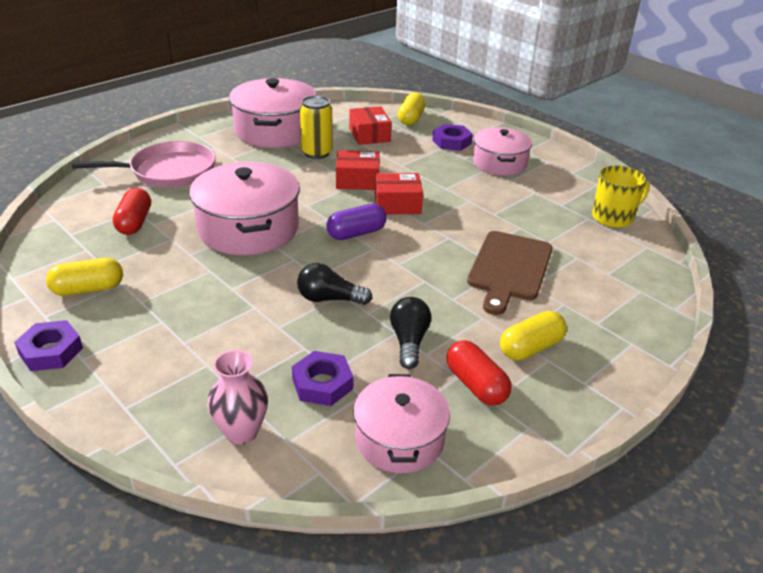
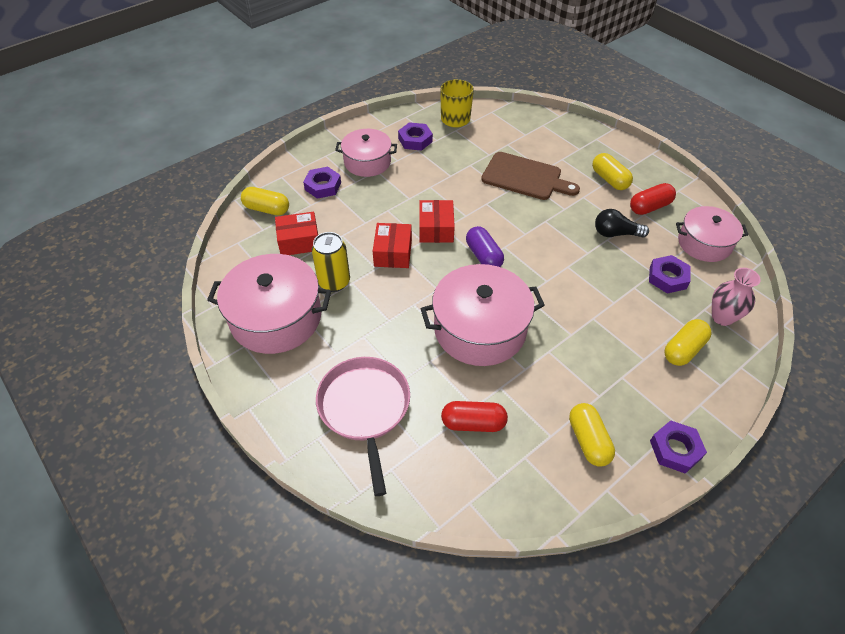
camera: 85 degrees left, 15 degrees up
(191, 380) = (683, 349): none -> yellow capsule
(329, 299) = (575, 273): black light bulb -> none
(553, 190) = (415, 140): none -> purple nut

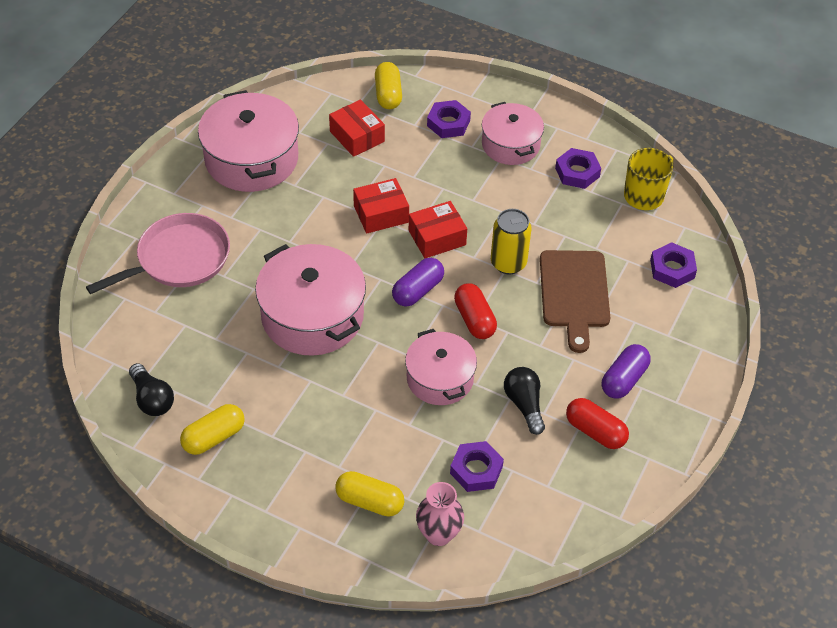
camera: 65 degrees right, 0 degrees up
(334, 282) = (317, 183): yellow can -> yellow can (508, 263)
(473, 423) = (196, 342): red capsule -> red capsule (474, 319)
(527, 480) = (152, 399): none -> black light bulb
(609, 179) = (624, 379): yellow capsule -> purple capsule
(675, 449) = (233, 512): purple nut -> purple nut (672, 269)
(704, 243) = (559, 500): pink pot -> pink pot (440, 378)

